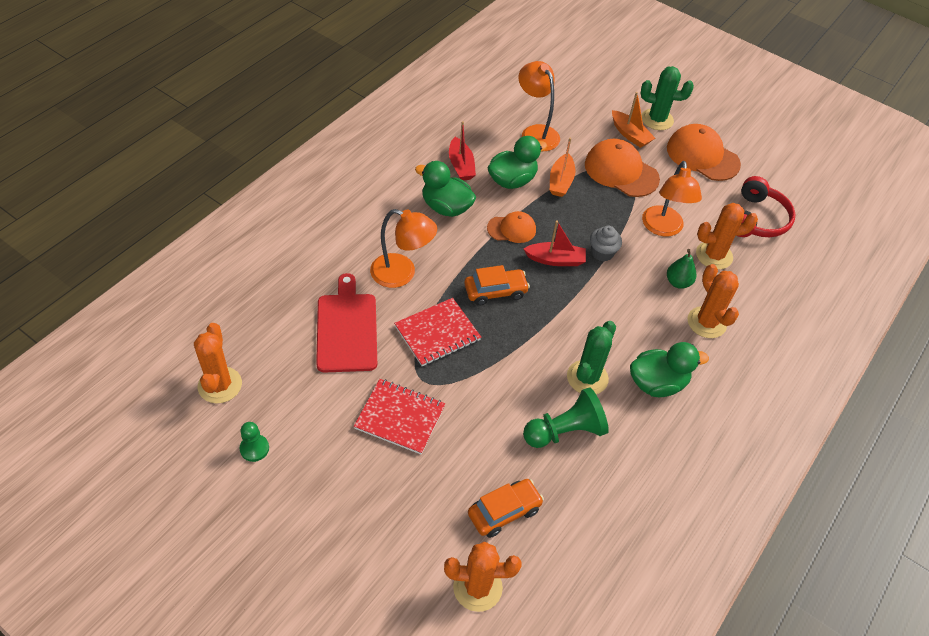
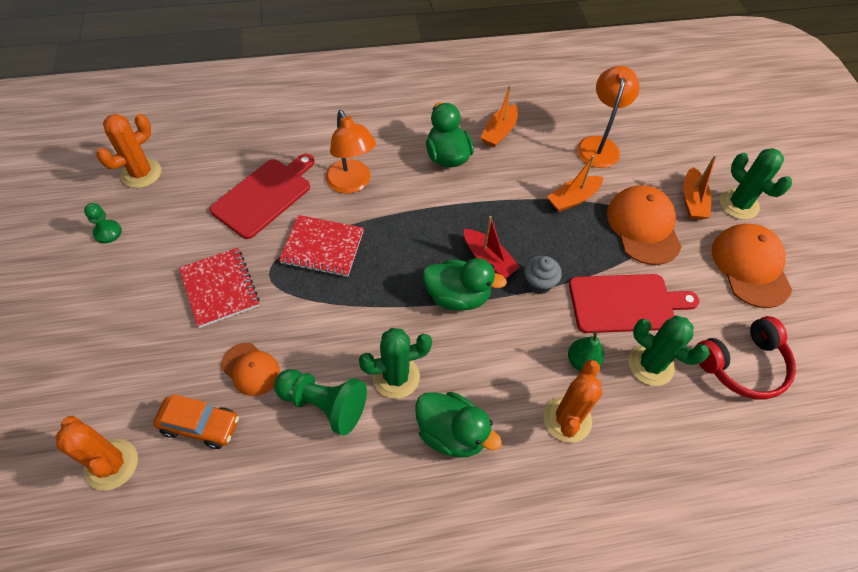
camera: 45 degrees right, 5 degrees up
(461, 165) = (499, 132): red boat -> orange boat
(495, 291) = (406, 248): orange car -> none
(511, 229) = (481, 209): orange cap -> orange cap (250, 369)
(512, 180) = (529, 171): green duck -> green duck (457, 296)
(663, 228) = (626, 303): orange lamp -> red cutting board
(714, 255) = (651, 365): orange cactus -> green cactus

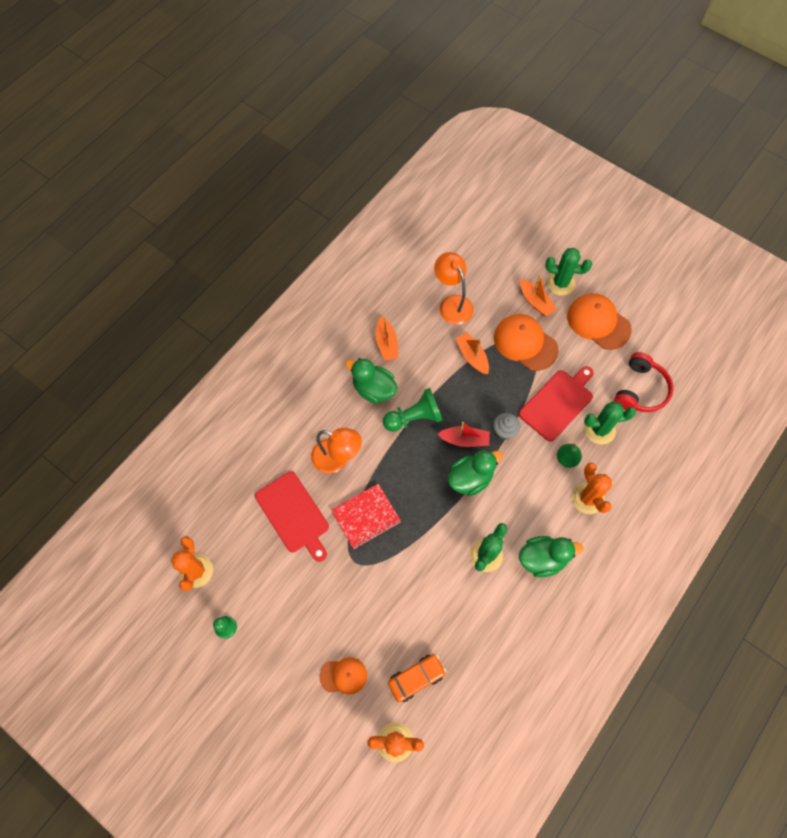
camera: 40 degrees left, 10 degrees up
(220, 288) = (336, 596): red notebook -> none
(250, 369) = (407, 624): orange cap -> orange cap (343, 676)
(265, 196) = (293, 515): red cutting board -> red cutting board turned 150 degrees clockwise
(324, 404) = (466, 605): green pawn -> green pawn (414, 417)
(573, 199) = (472, 356): orange boat -> orange boat turned 135 degrees clockwise

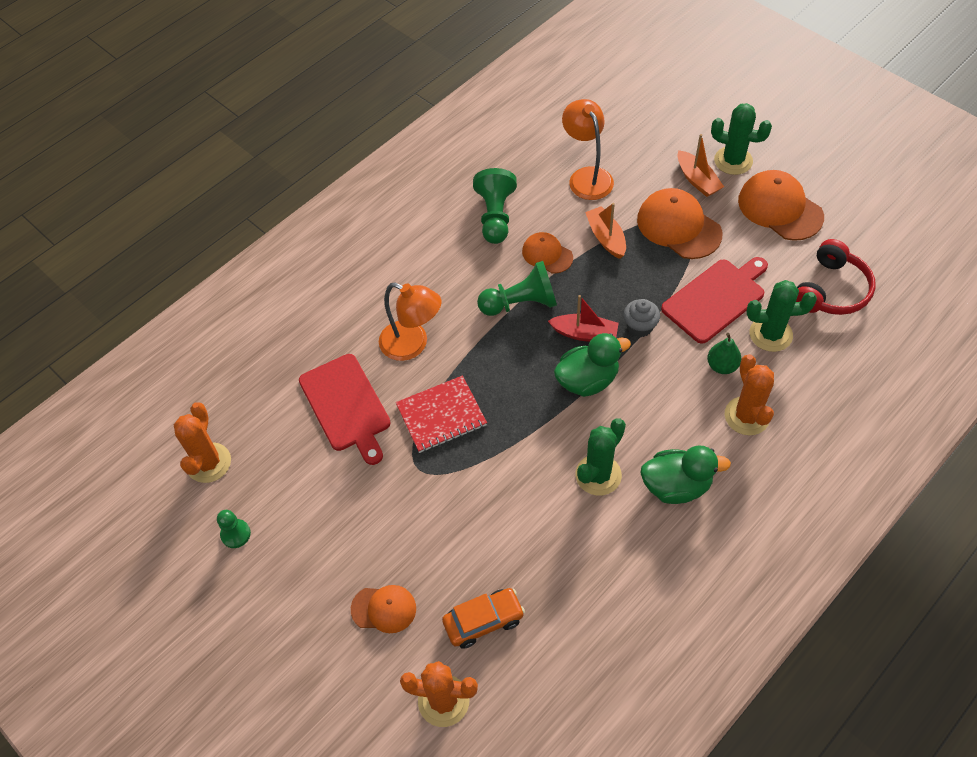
camera: 10 degrees right, 10 degrees down
(373, 389) = (471, 267): green duck -> none
(386, 343) = (495, 216): orange boat -> green pawn
(429, 374) = (547, 254): none -> orange cap

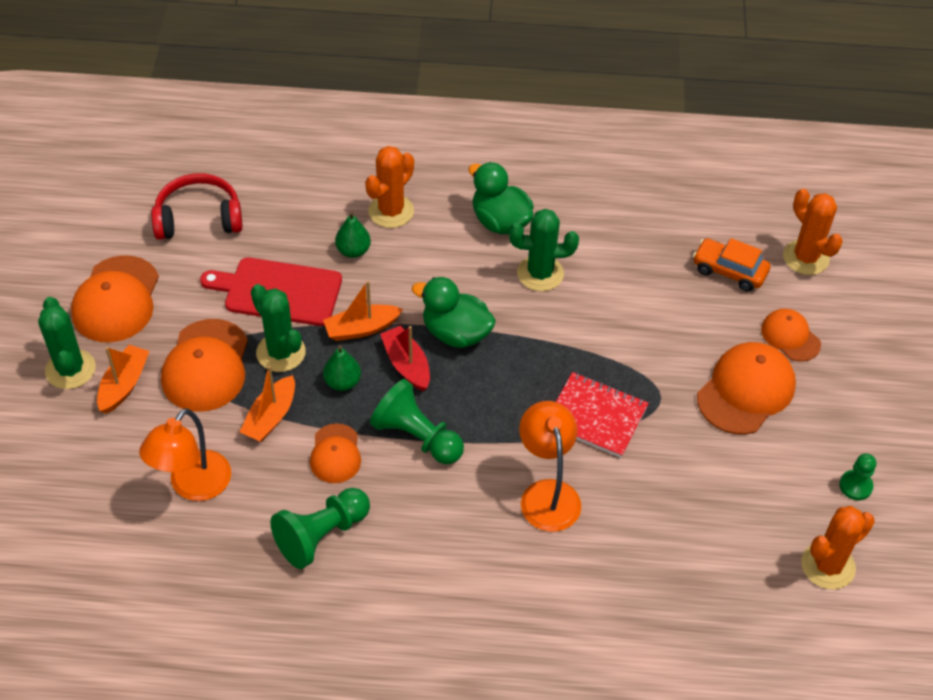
camera: 135 degrees left, 5 degrees down
(346, 406) = (662, 499): red cutting board -> none
(370, 531) = (746, 391): none -> orange cap
(601, 289) = (342, 382): none -> green pear
(639, 327) = (361, 328): grey cupcake -> orange boat
(770, 334) = (288, 235): green cactus -> green cactus (281, 352)

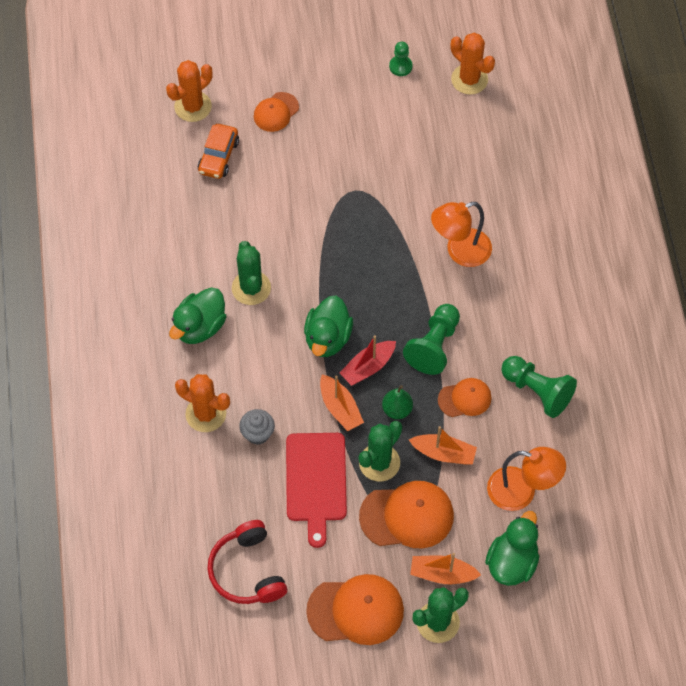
camera: 100 degrees left, 10 degrees up
(109, 456) = (512, 562): none -> green duck
(353, 251) = (257, 433): green pear -> grey cupcake
(596, 416) = (383, 230): red notebook -> none
(746, 391) = (334, 137): orange cap -> none

